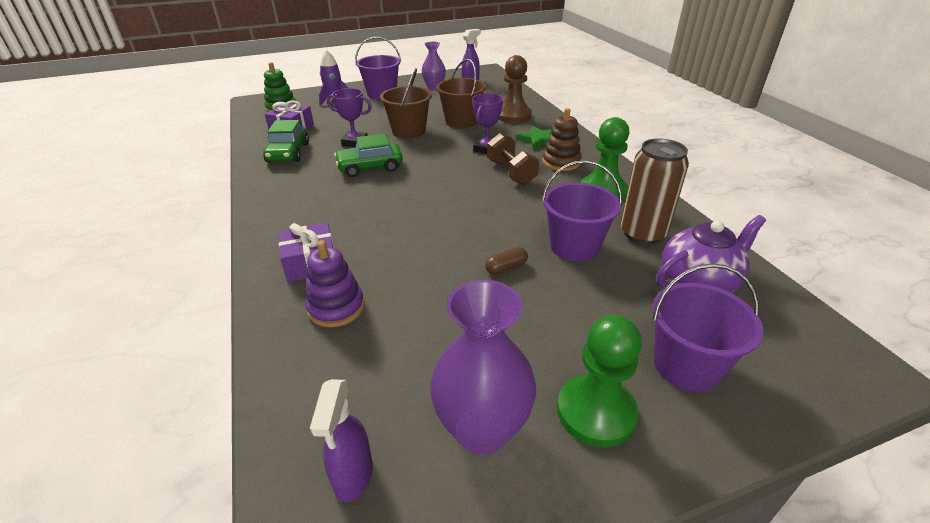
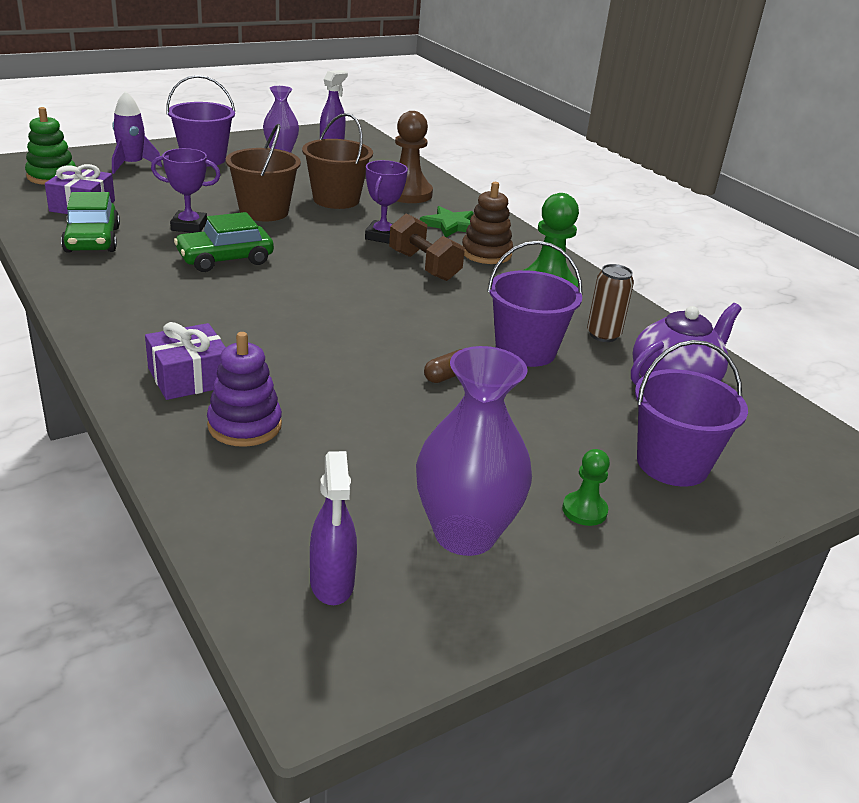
camera: 15 degrees left, 5 degrees down
(595, 412) = (584, 510): green pawn -> green pawn, size x0.52
(642, 233) = (603, 335): brown can -> brown can, size x0.61

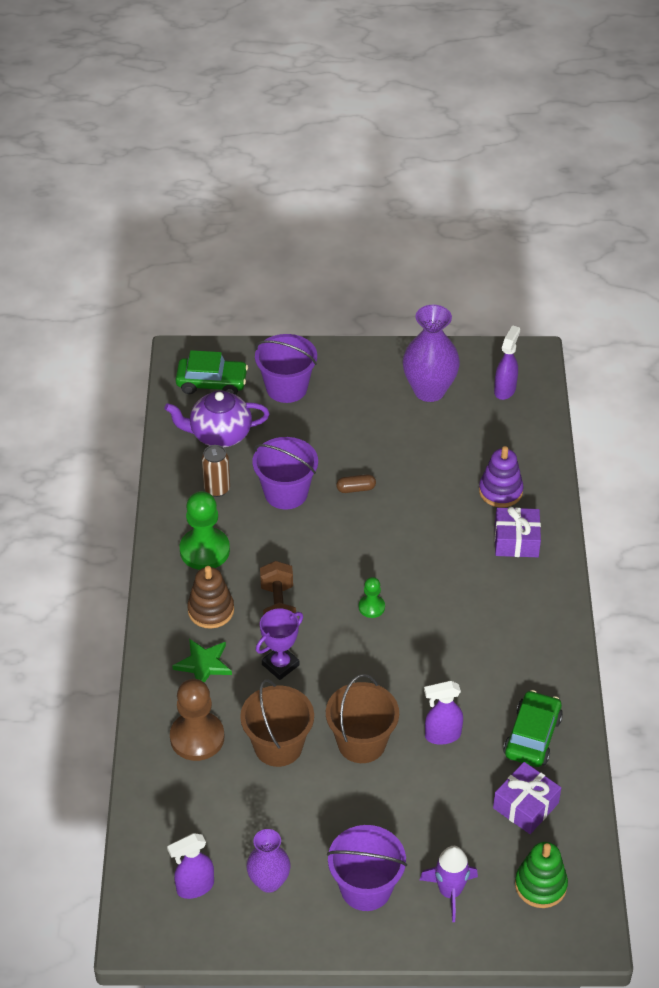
camera: 145 degrees left, 15 degrees up
(189, 226) = (442, 735): purple trophy -> purple spray bottle
(225, 259) = (434, 670): green car -> green car (212, 383)
(584, 510) = (360, 381): green pawn -> green pawn (371, 607)

